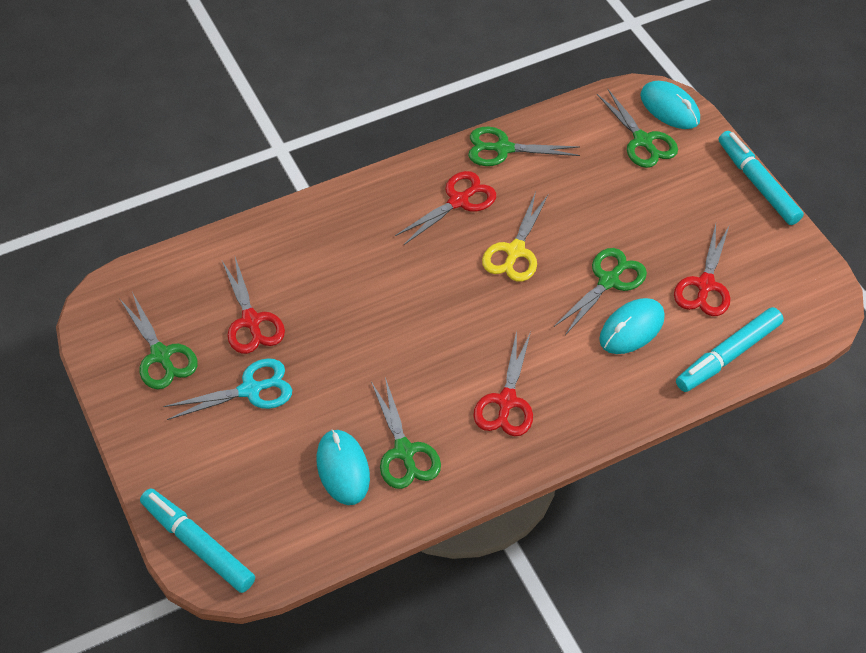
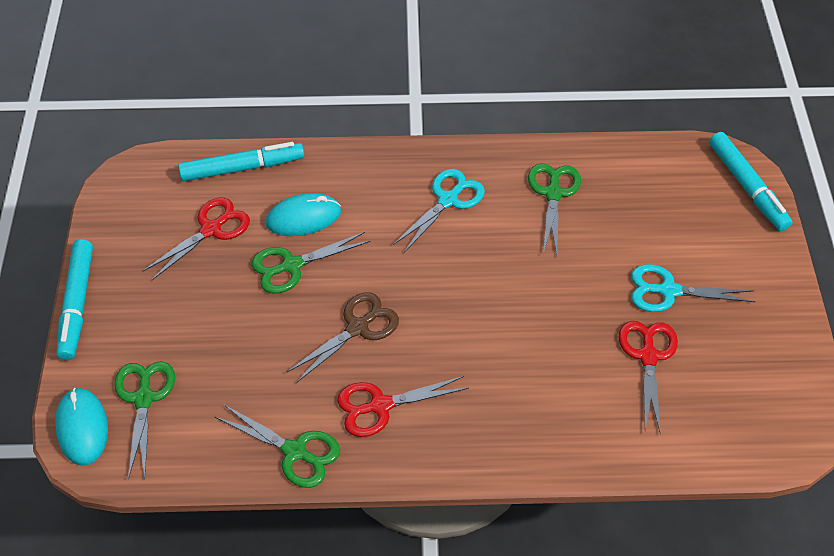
camera: 155 degrees left, 0 degrees up
(161, 355) = (747, 355): green scissors -> none
(343, 469) = (609, 199): turquoise mouse -> none
(506, 401) = (448, 200): red scissors -> turquoise scissors
(515, 251) = (358, 328): yellow scissors -> brown scissors

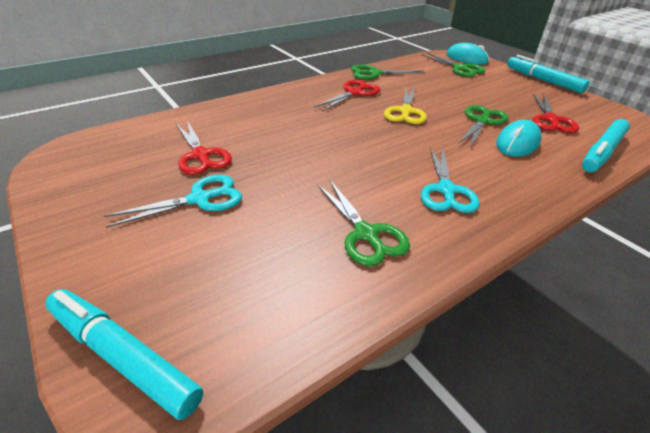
camera: 145 degrees right, 15 degrees down
(358, 328) = (405, 111): brown scissors -> yellow scissors

